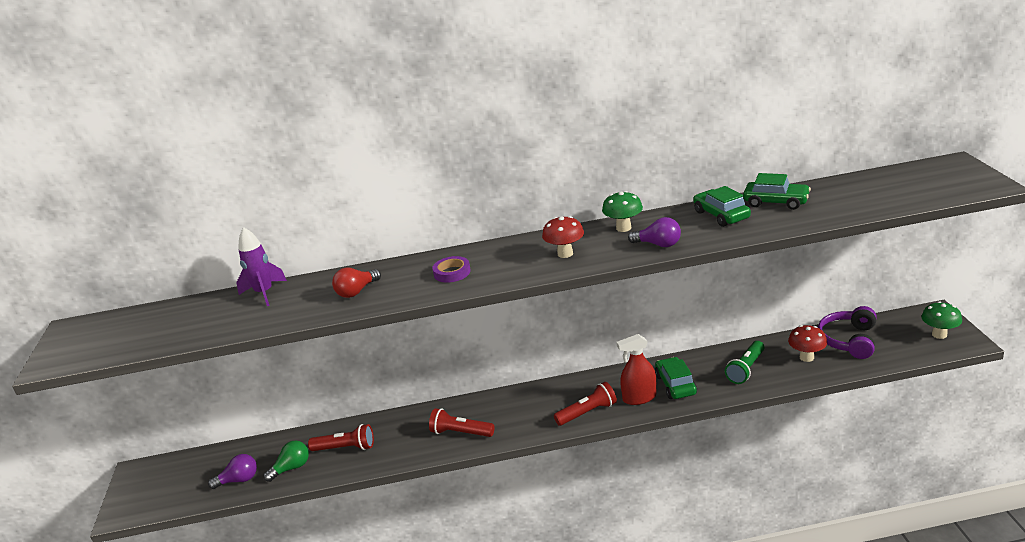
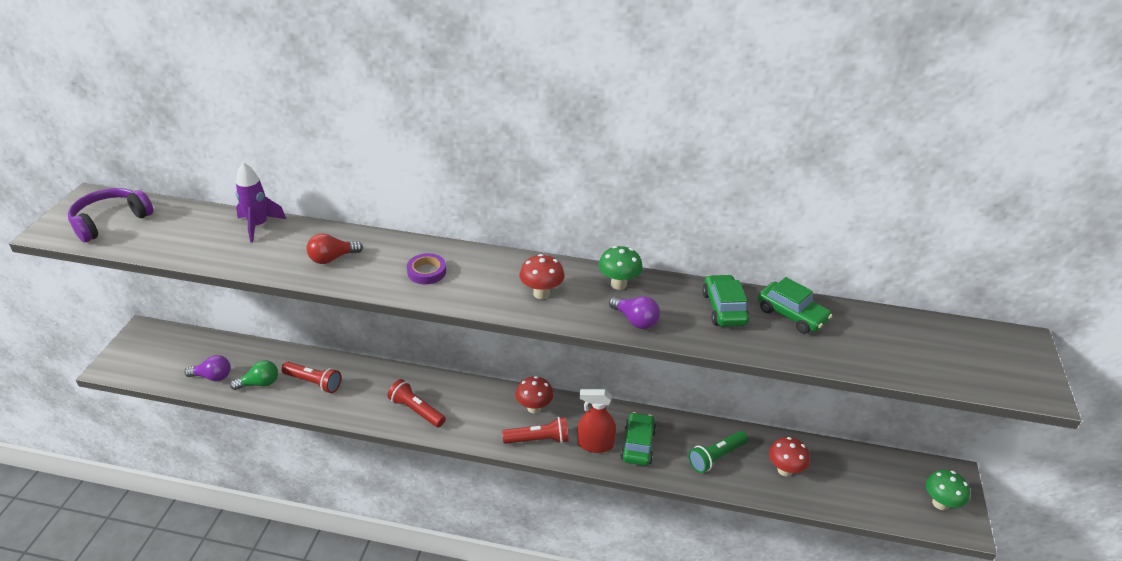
camera: 15 degrees right, 10 degrees up
(566, 392) = (534, 408): none -> red mushroom
(849, 340) = (841, 469): purple headphones -> purple headphones (110, 221)

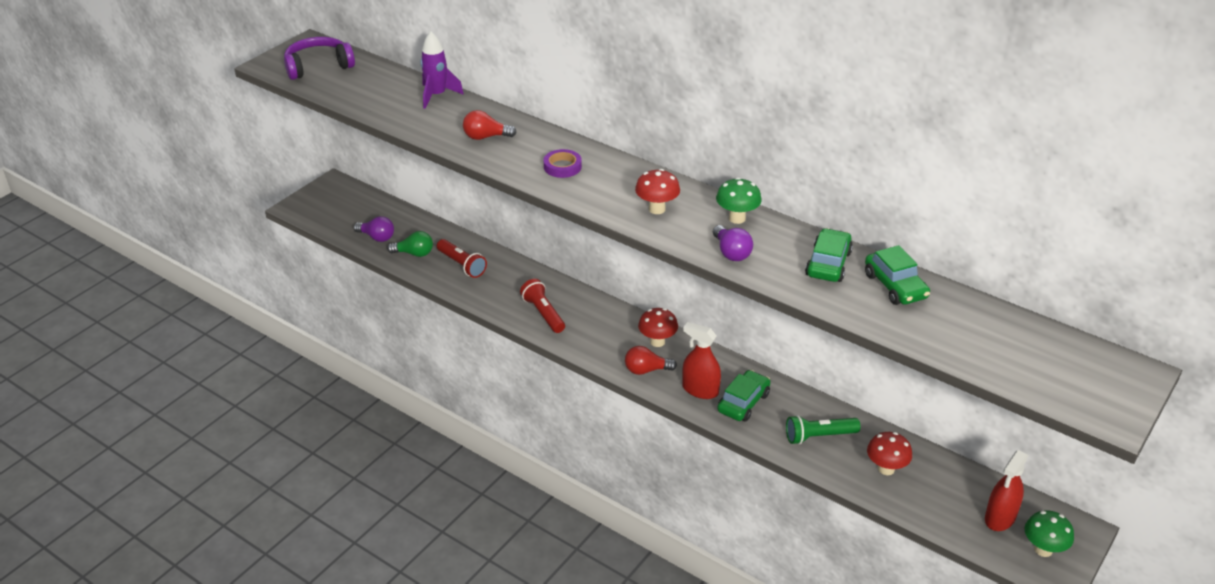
camera: 25 degrees right, 0 degrees up
(538, 439) = (646, 370): red flashlight -> red light bulb
(893, 485) = (1000, 518): none -> red spray bottle

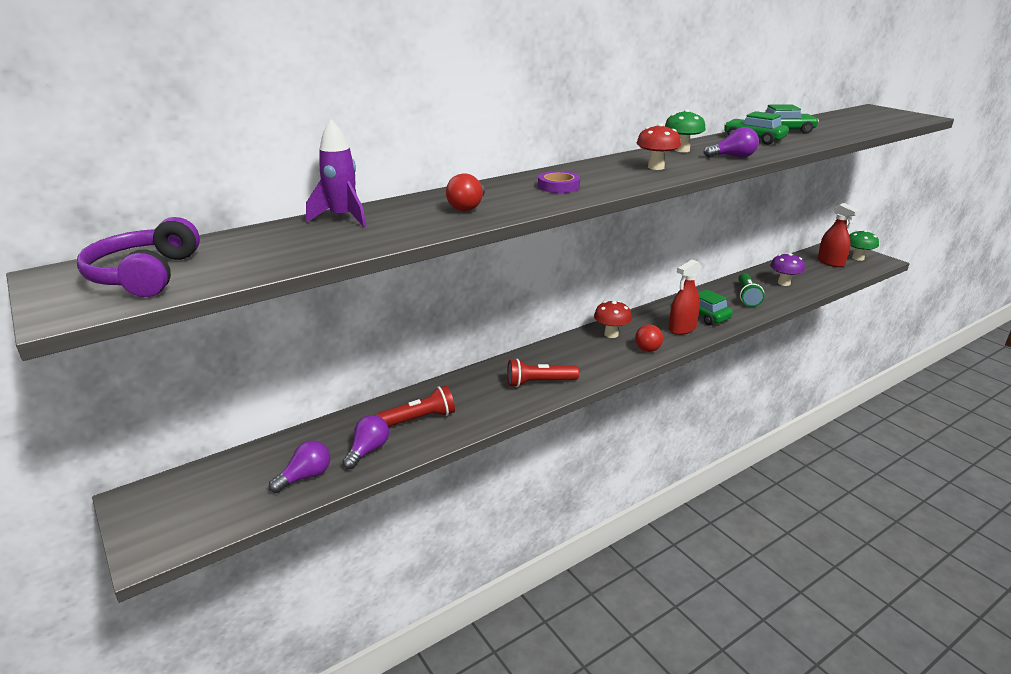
camera: 70 degrees left, 10 degrees down
(414, 253) = (368, 450): green light bulb -> purple light bulb
(886, 469) = (784, 283): red mushroom -> purple mushroom

